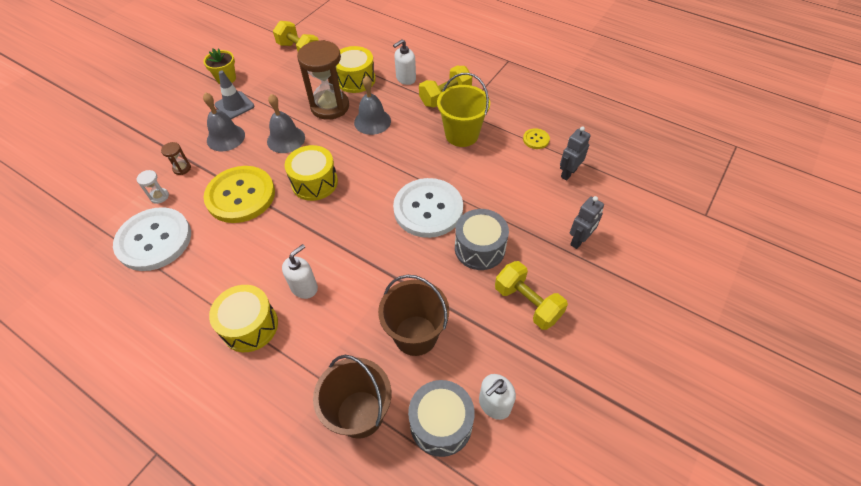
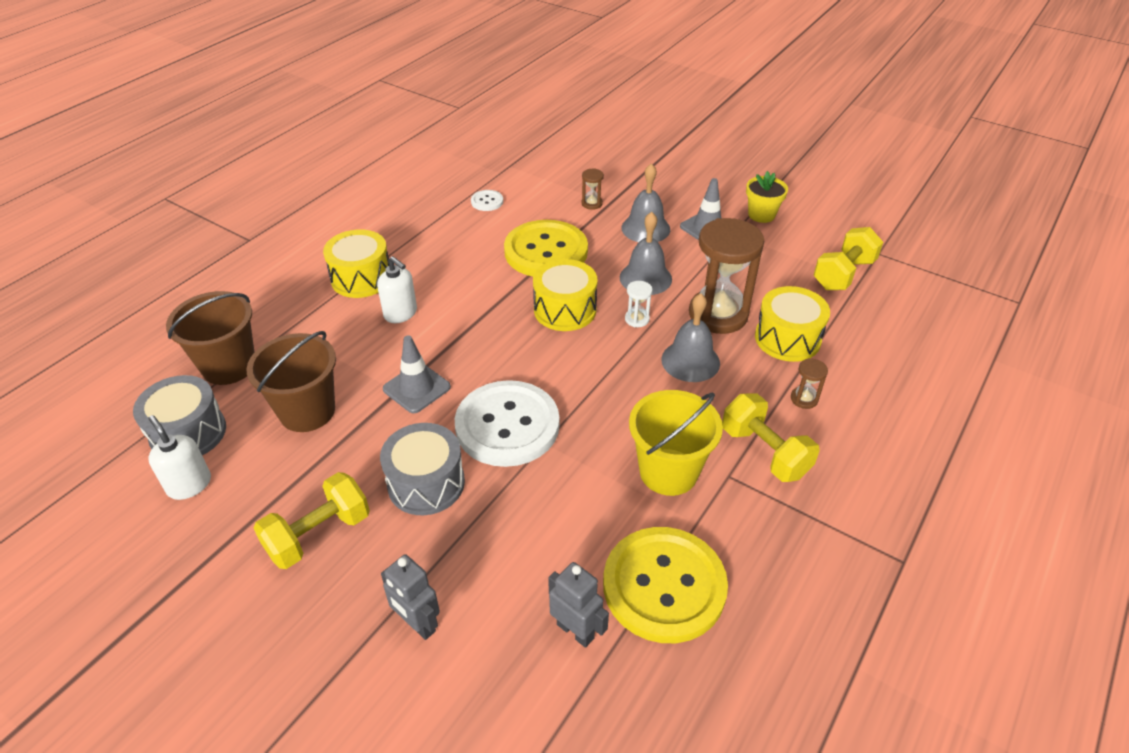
camera: 90 degrees right, 10 degrees down
(154, 240) = (487, 201): white button -> white button, size x0.42
(159, 196) = (549, 195): white hourglass -> white hourglass (637, 319)
(392, 265) = (416, 388): none -> grey traffic cone
(405, 79) = (804, 399): white soap dispenser -> brown hourglass
(536, 139) = (664, 586): yellow button -> yellow button, size x2.40

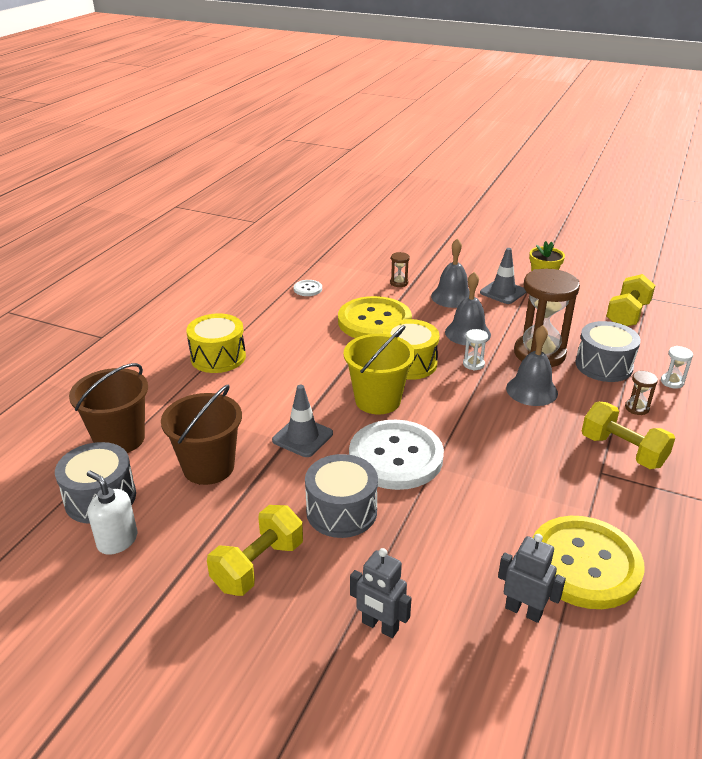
camera: 10 degrees left, 10 degrees down
(401, 313) = (265, 381): white soap dispenser -> none
(668, 472) = (550, 475): yellow bucket -> yellow bucket (378, 400)
(787, 338) = (603, 365): yellow drum -> grey drum
(860, 370) = (672, 382): none -> white hourglass

